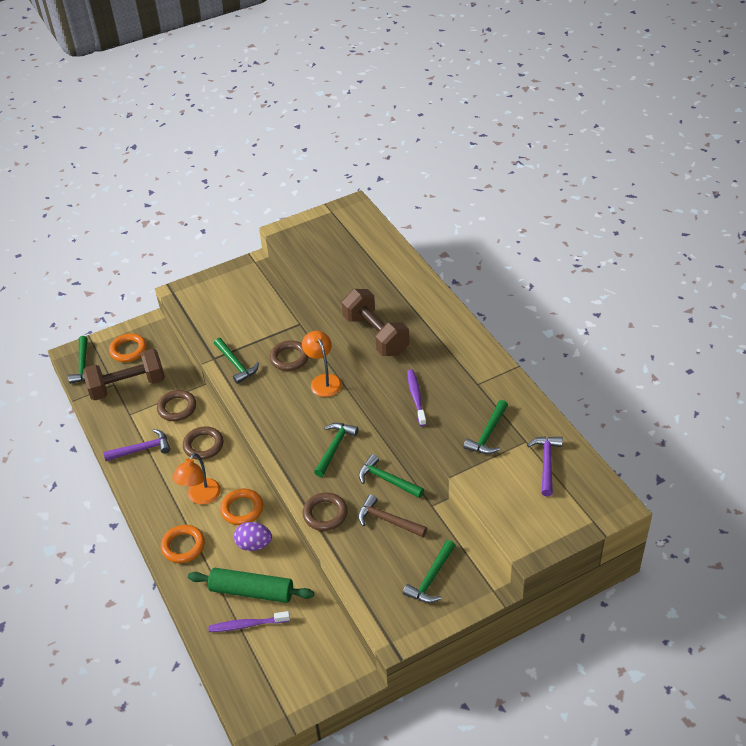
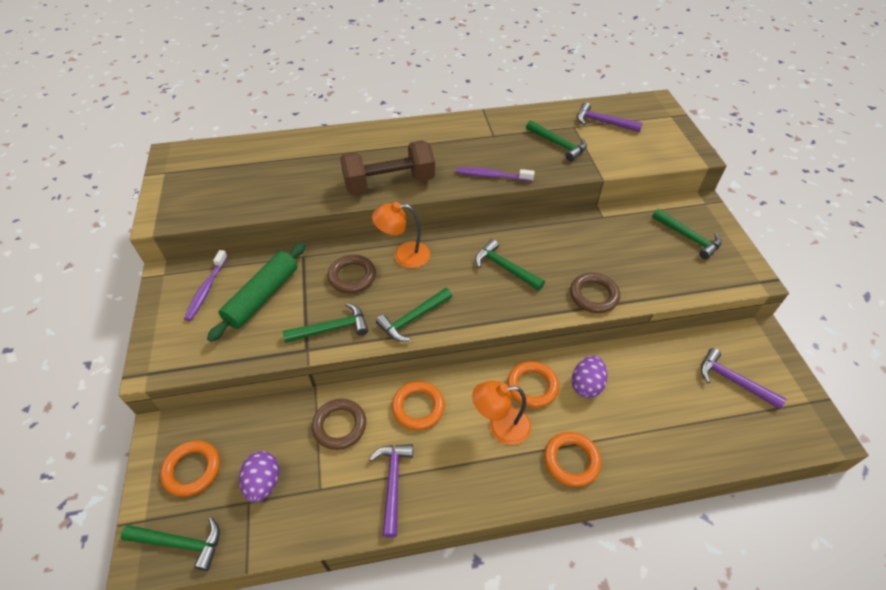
camera: 75 degrees left, 5 degrees up
(127, 386) = (263, 483): brown dumbbell -> purple egg
(201, 497) = (500, 426): orange lamp -> orange lamp turned 135 degrees clockwise
(203, 445) = (418, 407): brown ring -> orange ring
(247, 625) = (695, 414): purple toothbrush -> purple toothbrush (207, 289)
(251, 591) = (650, 401): green rolling pin -> green rolling pin (263, 296)
(291, 652) = (733, 381): none -> purple hammer
(387, 480) = (562, 239): green hammer -> green hammer (413, 319)
(388, 520) = (613, 250): brown hammer -> none

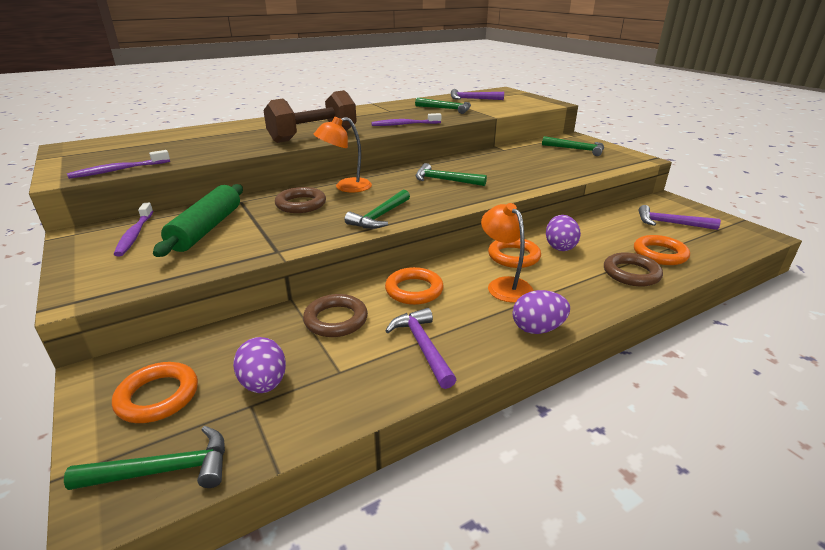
camera: 20 degrees left, 20 degrees down
(202, 215) = (119, 170): none -> purple toothbrush
(332, 329) = (298, 235): green hammer -> none
(497, 495) = (537, 329): none -> purple egg
(500, 426) = (504, 285): orange lamp -> orange lamp turned 90 degrees clockwise
(571, 460) = (586, 291): orange ring -> orange ring (660, 254)
(594, 295) = (531, 182): brown ring -> brown ring (631, 273)

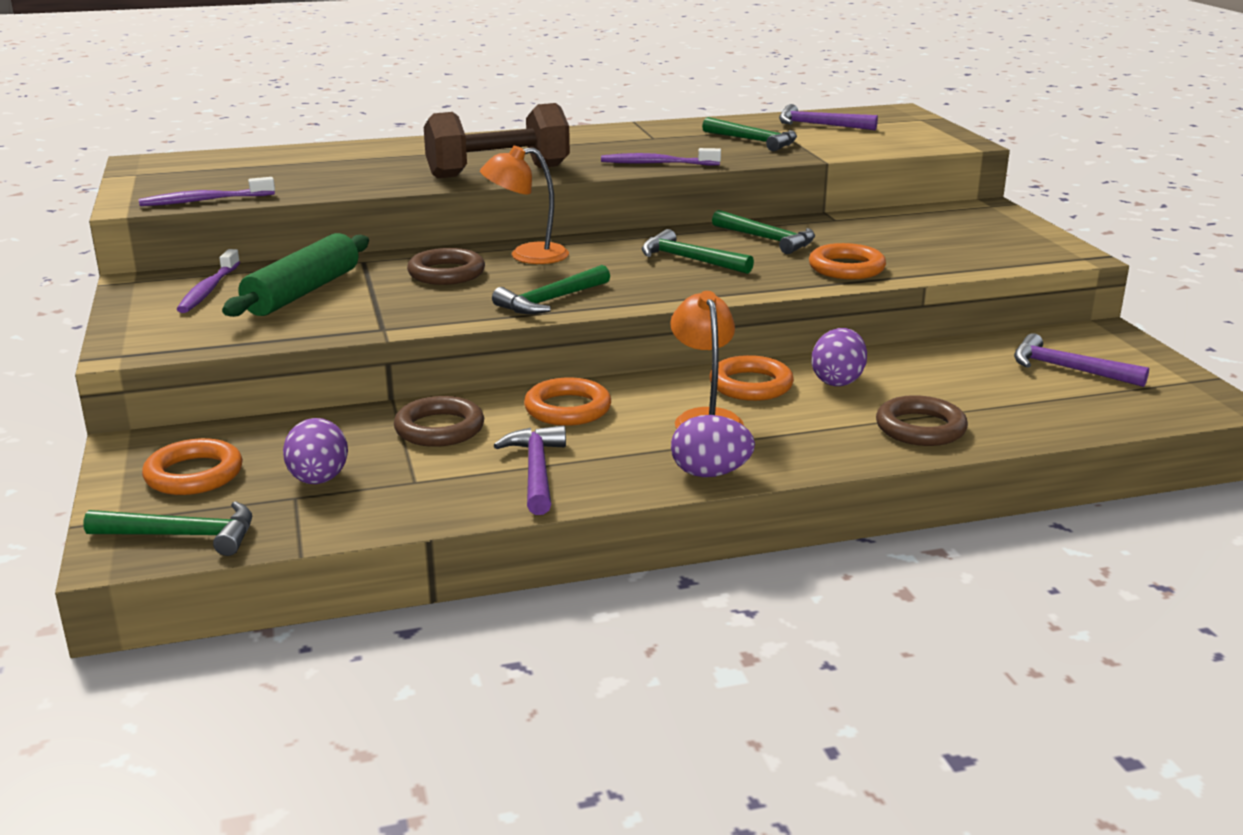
camera: 15 degrees right, 5 degrees down
(576, 149) = (969, 230): green hammer -> green hammer (767, 239)
(660, 254) = (998, 409): orange ring -> orange ring (846, 268)

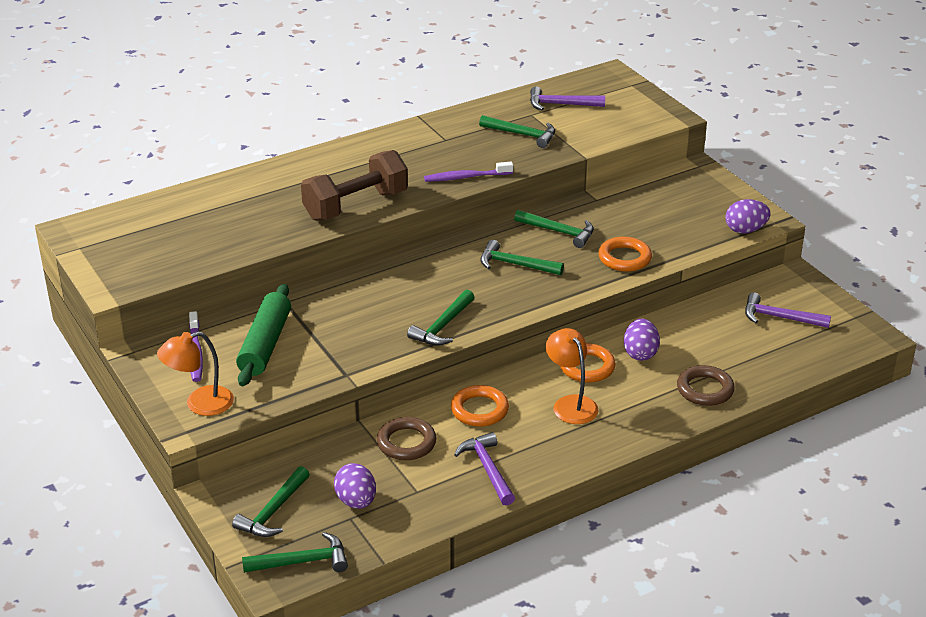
camera: 15 degrees left, 10 degrees up
(194, 474) = (273, 511): orange ring -> green hammer
(205, 200) = (162, 276): purple toothbrush -> none
(446, 273) = (354, 307): brown ring -> none
(527, 255) = (399, 277): orange lamp -> orange lamp (200, 404)
(710, 473) = (593, 452): purple egg -> purple egg (745, 230)

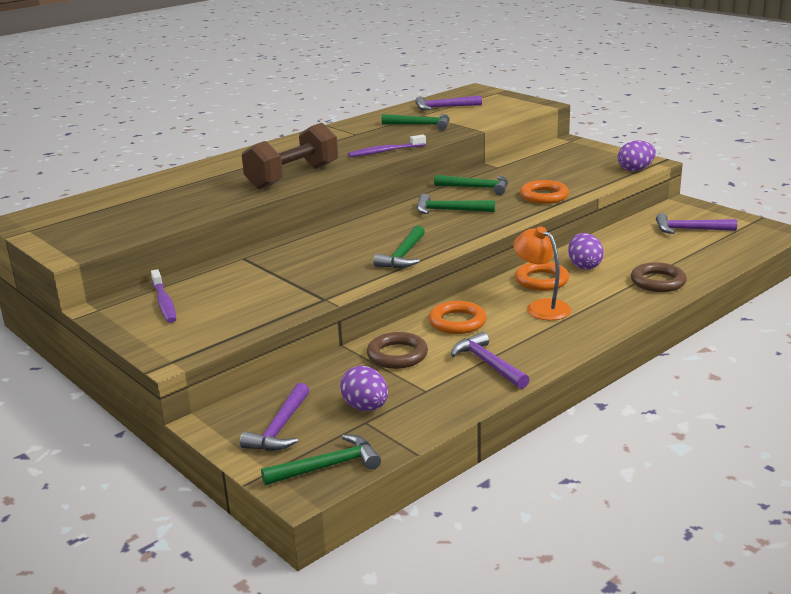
camera: 10 degrees left, 10 degrees down
(200, 404) = (180, 338): orange lamp -> none
(265, 344) = (234, 288): green rolling pin -> none
(273, 511) = (280, 428): green hammer -> purple hammer

